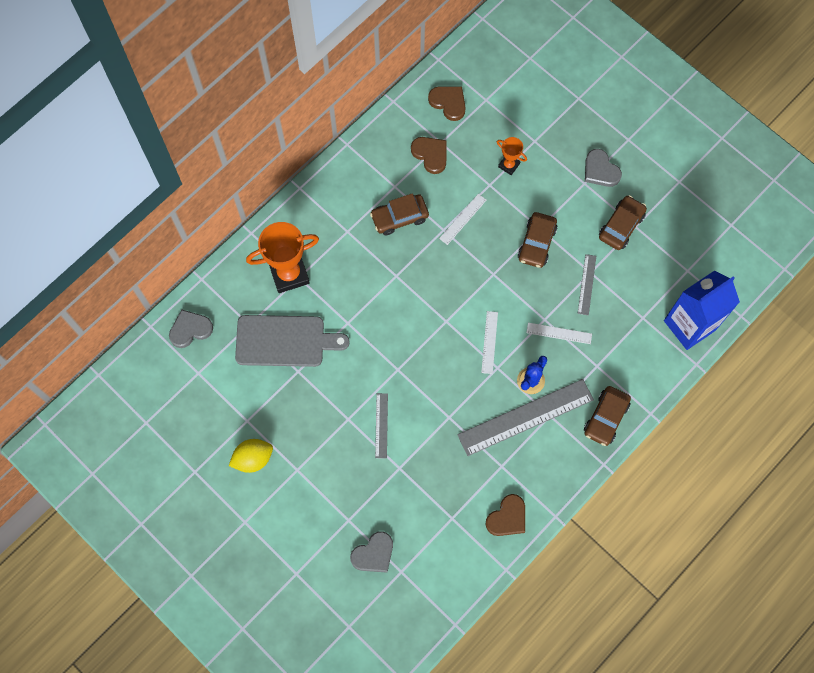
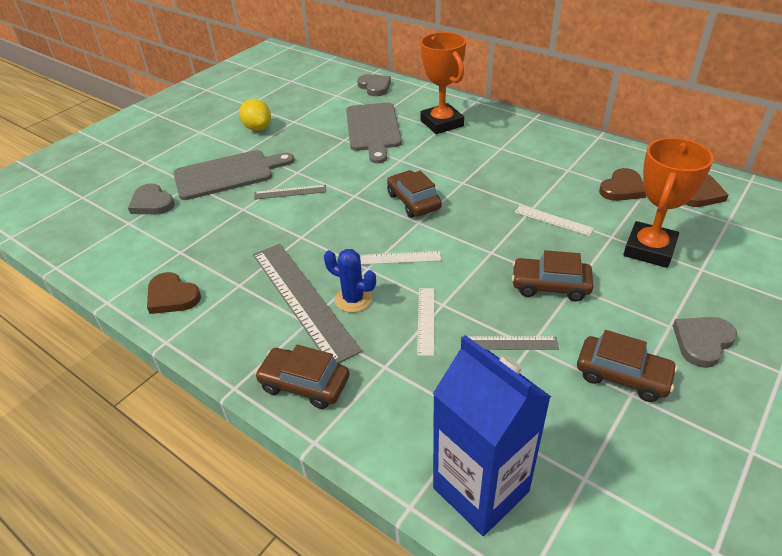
camera: 85 degrees right, 30 degrees down
(338, 485) = (228, 174): none -> grey cutting board
(399, 217) = (532, 177): brown car -> brown car (413, 201)
(509, 165) = (649, 249): orange trophy -> orange trophy, size x1.97

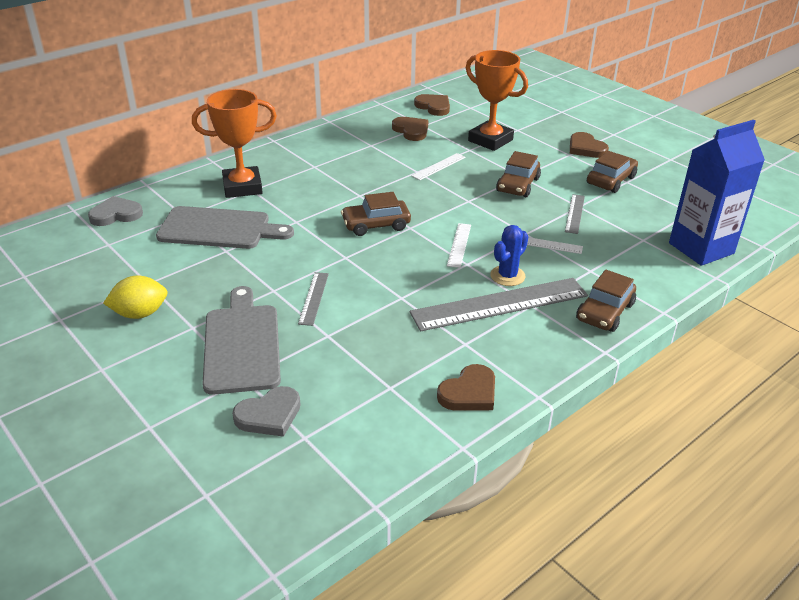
camera: 80 degrees left, 5 degrees down
(702, 342) = (586, 148): grey heart -> brown heart

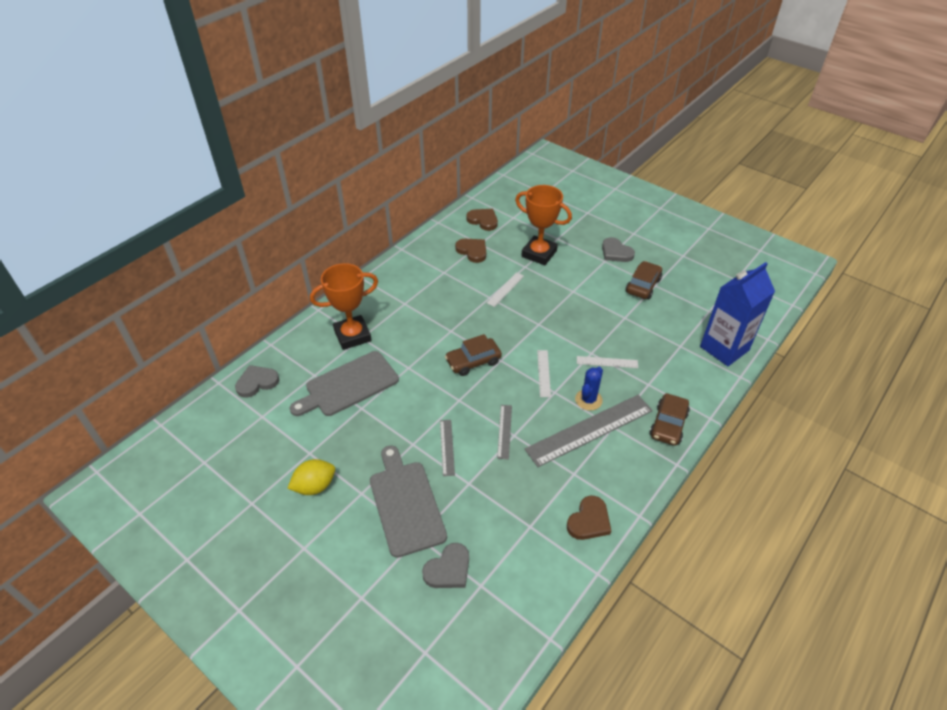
camera: 10 degrees left, 10 degrees up
(219, 229) = (348, 385): grey cutting board -> grey cutting board turned 150 degrees clockwise
(518, 185) = (573, 301): brown car -> none
(574, 213) = (623, 326): grey ruler -> grey ruler (504, 431)
(586, 148) = (616, 252): brown heart -> grey heart

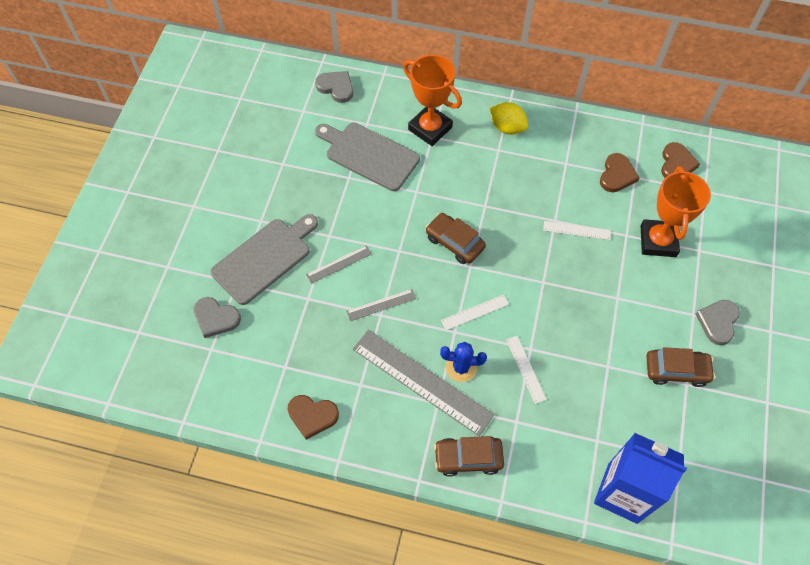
camera: 65 degrees right, 15 degrees up
(315, 486) = (252, 184): yellow lemon -> yellow lemon (507, 127)

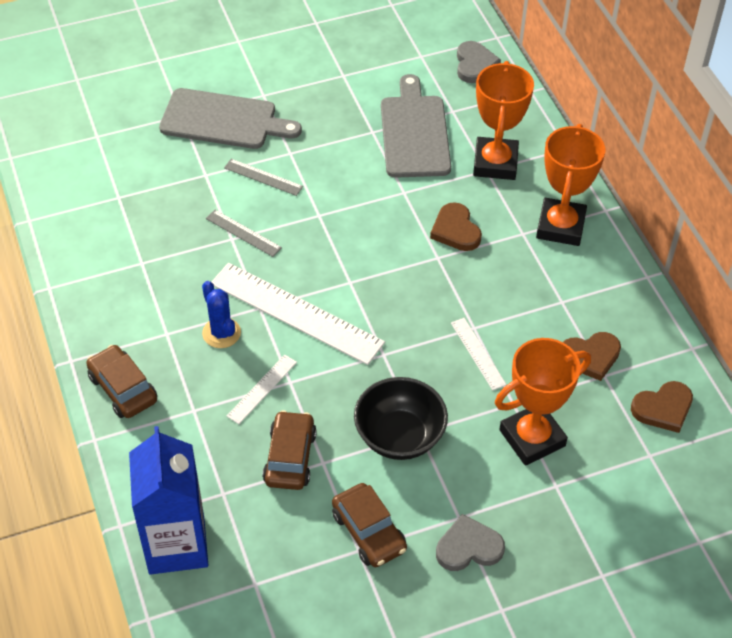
camera: 55 degrees right, 10 degrees down
(216, 318) = (131, 122): grey heart -> none
(312, 416) = (81, 244): brown heart -> brown heart (455, 230)
(421, 382) = (180, 309): grey ruler -> none
(454, 242) = (367, 254): brown car -> brown car (290, 457)
(475, 312) = (296, 313): white ruler -> white ruler, size x2.11
(507, 127) = (560, 226): yellow lemon -> orange trophy
(614, 311) = (399, 436): none -> black bowl

